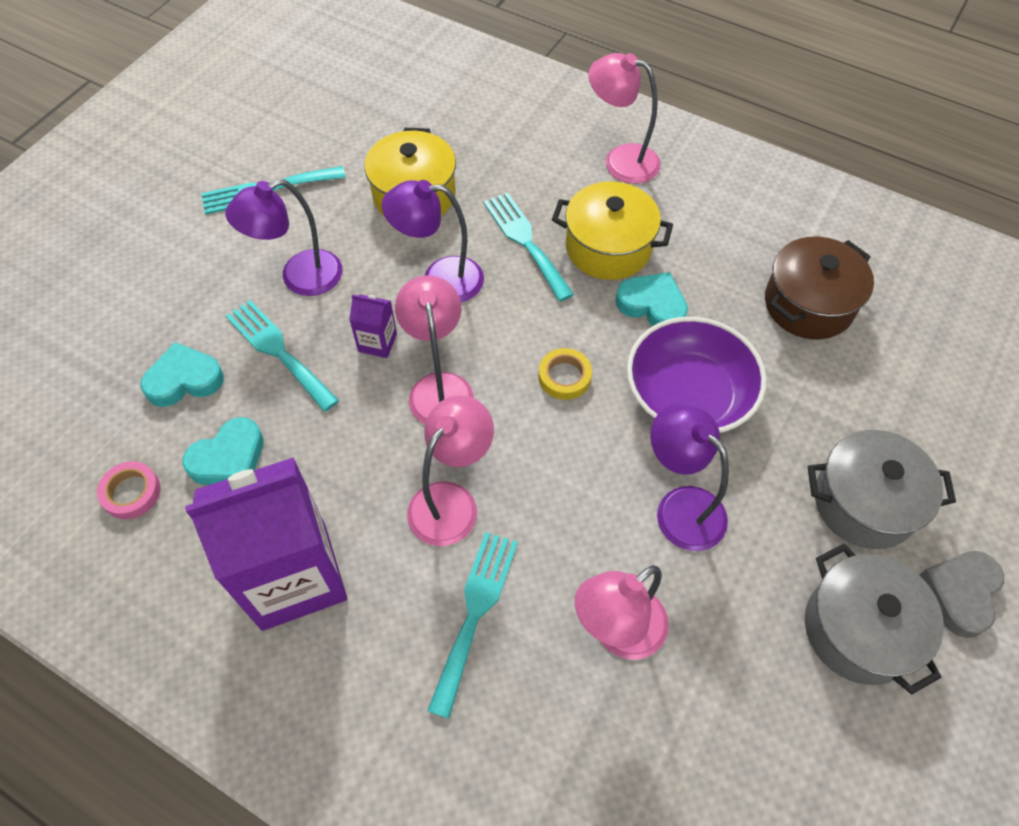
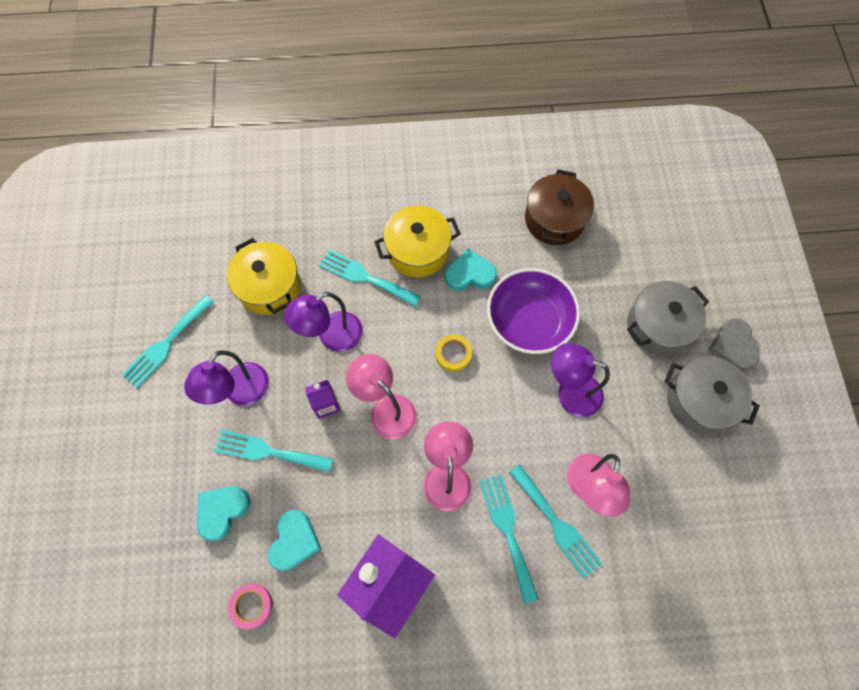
camera: 35 degrees left, 10 degrees up
(543, 647) = (556, 524): none -> turquoise fork
(620, 160) = (382, 183): pink lamp -> none

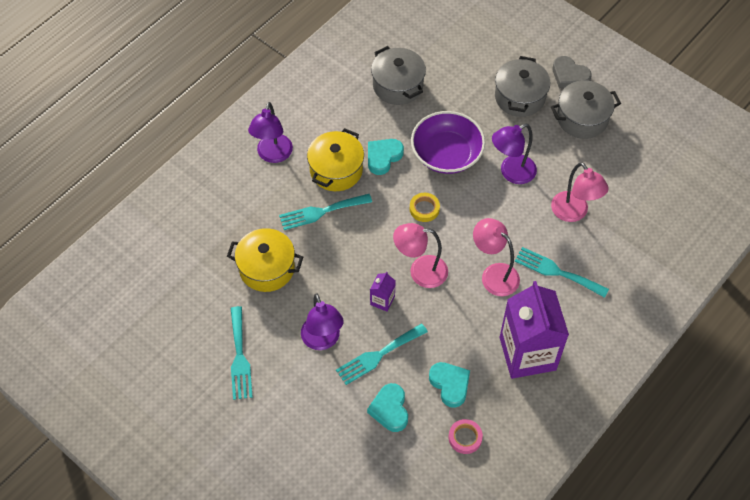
camera: 45 degrees left, 10 degrees down
(332, 337) = (341, 262): purple lamp -> purple lamp (273, 155)
(554, 219) = (398, 85): brown pot -> grey pot
(556, 524) = (577, 245): turquoise fork -> none

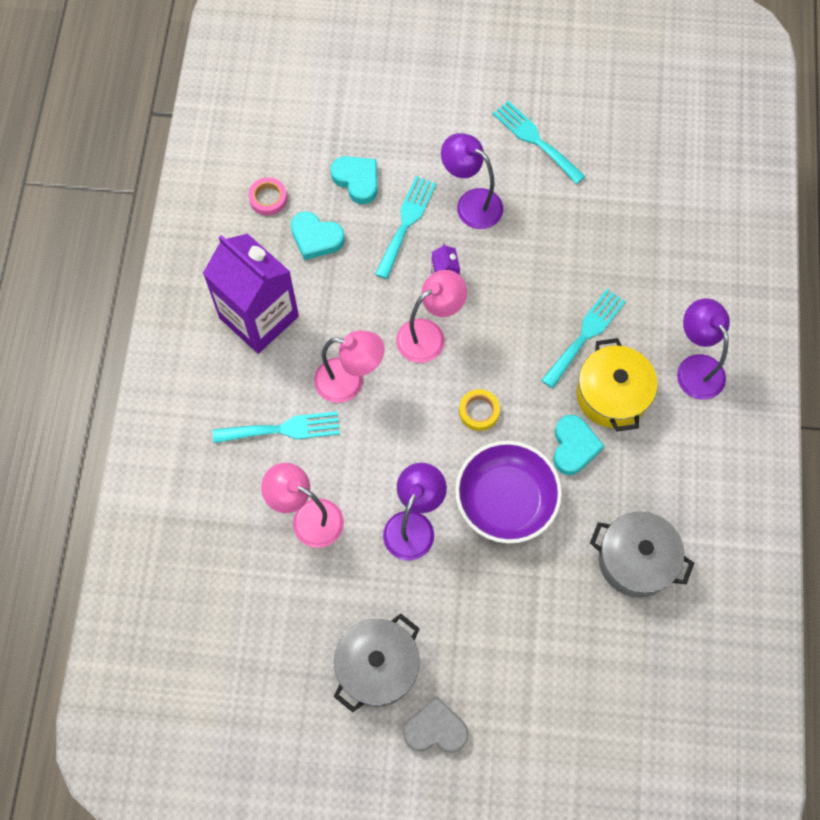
camera: 145 degrees right, 10 degrees up
(267, 268) = (587, 238): yellow pot -> none
(519, 97) = (476, 647): grey pot -> none

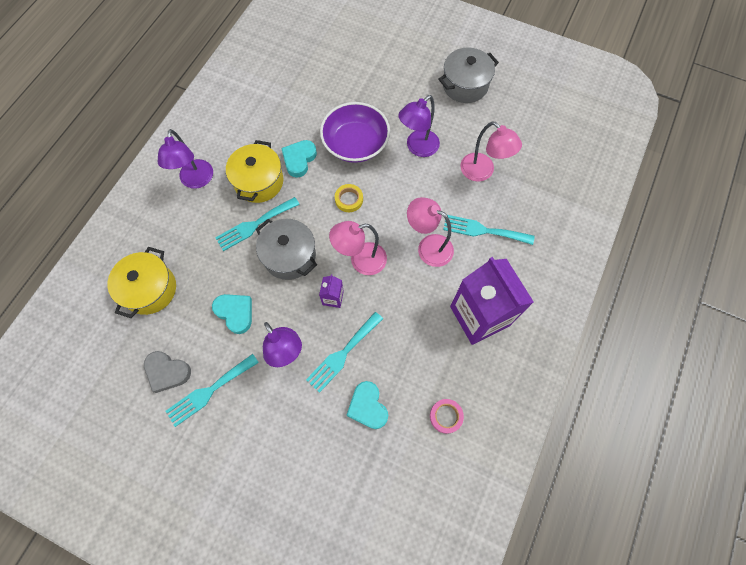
camera: 160 degrees left, 0 degrees up
(316, 238) = (417, 366): turquoise heart -> turquoise heart (235, 313)
(435, 729) = (443, 50): grey heart -> grey heart (167, 372)
(535, 140) = (209, 391): turquoise fork -> turquoise fork turned 75 degrees clockwise
(635, 560) = (295, 90): grey pot -> grey pot (289, 256)
(666, 217) = (150, 289): none -> yellow pot

